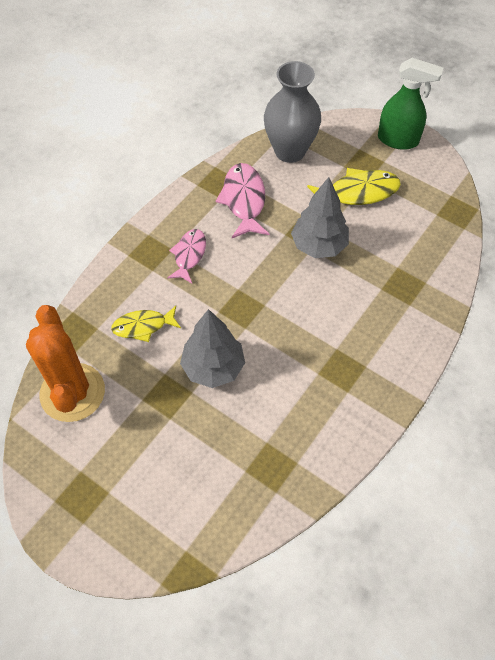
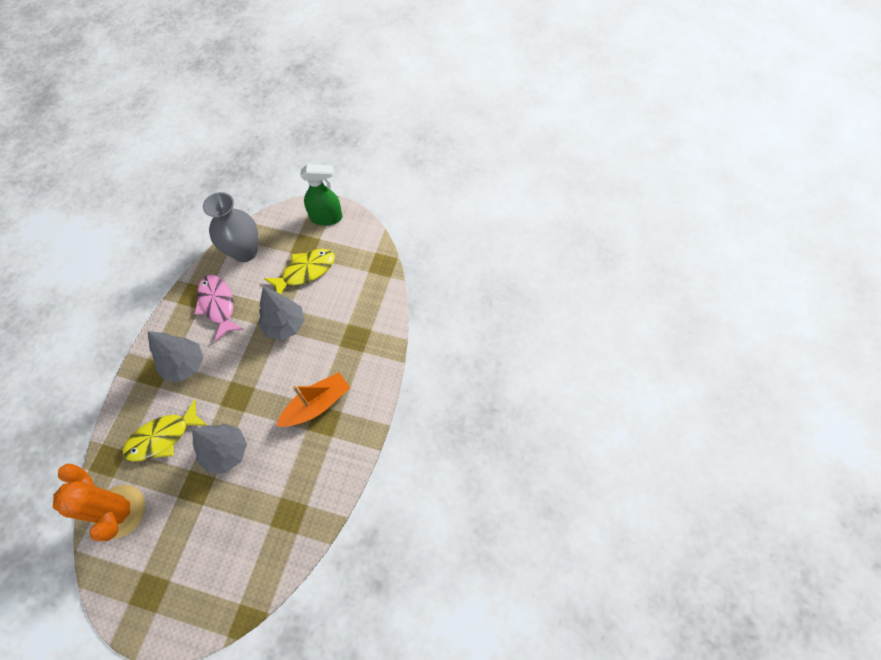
camera: 20 degrees left, 5 degrees up
(143, 326) = (163, 437): yellow fish -> yellow fish, size x1.51
(189, 255) = (185, 365): pink fish -> grey tree
(337, 348) = (316, 404): none -> orange boat

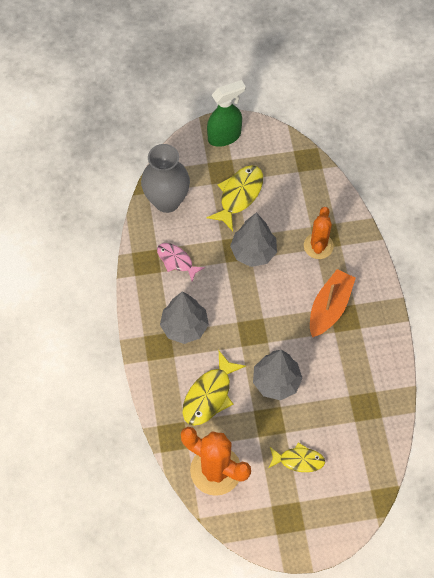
camera: 25 degrees left, 0 degrees up
(195, 538) = (298, 460): none -> yellow fish
(218, 305) = (176, 261): pink fish -> pink fish, size x0.66
(343, 344) = (318, 246): none -> orange cactus

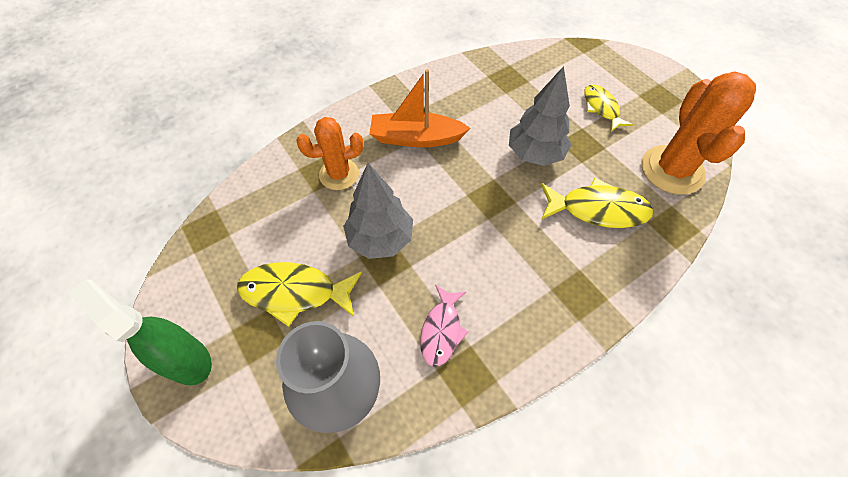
camera: 115 degrees left, 5 degrees down
(184, 327) = (532, 274): grey tree -> none

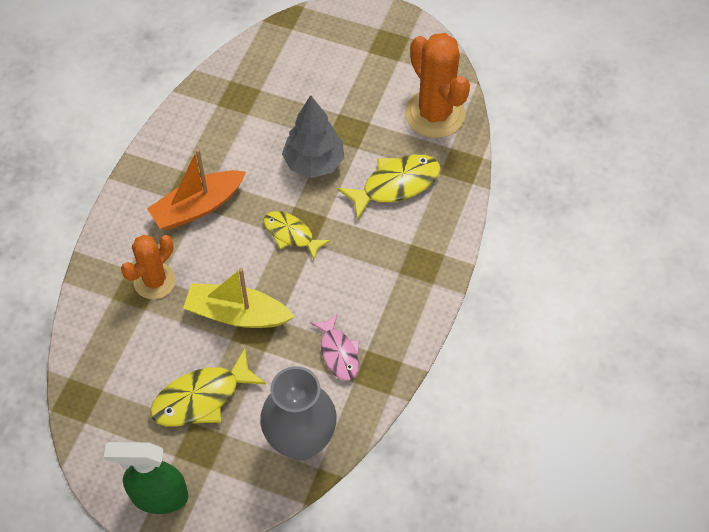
camera: 35 degrees left, 0 degrees up
(380, 239) = (237, 314): grey tree -> yellow boat
(601, 108) = (343, 84): yellow fish -> yellow fish (291, 234)

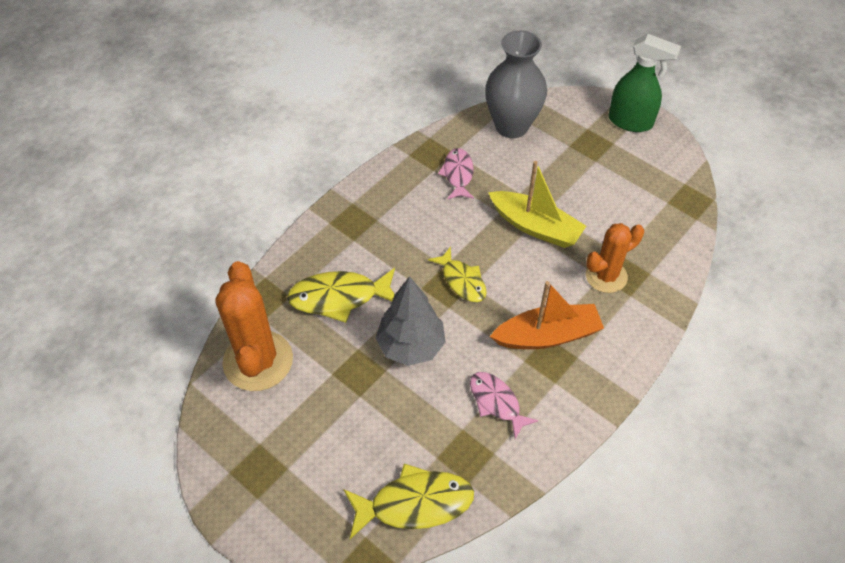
camera: 160 degrees left, 5 degrees down
(201, 398) = (583, 174): yellow fish -> yellow fish (415, 503)
(226, 140) = (496, 402): none -> pink fish

